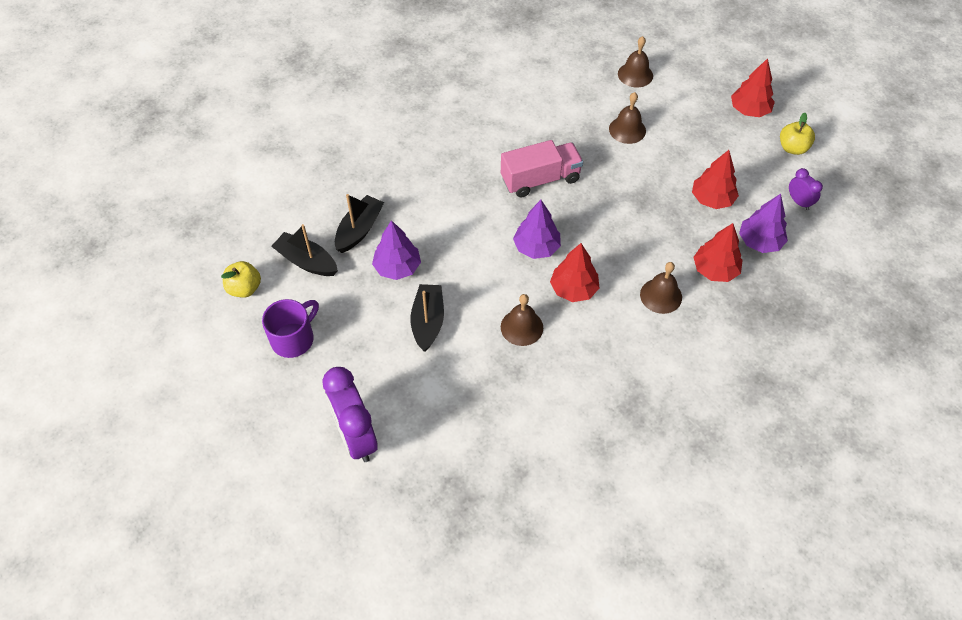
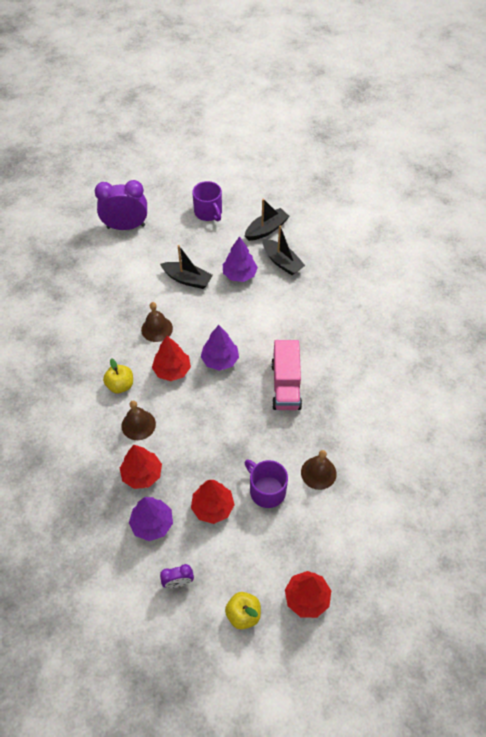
camera: 110 degrees right, 0 degrees up
(244, 288) = (258, 197): yellow apple -> yellow apple (120, 385)
(635, 74) = (388, 510): brown bell -> none
(669, 163) = (266, 490): none -> purple mug

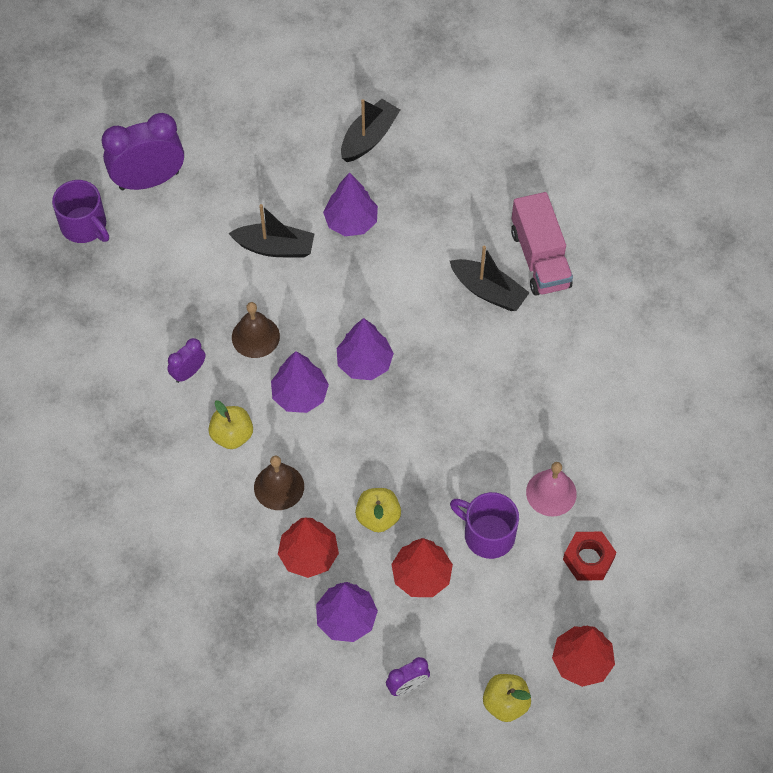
camera: 15 degrees left, 5 degrees up
(107, 341) = (188, 372): none -> purple clock
(172, 370) = (300, 395): red tree -> purple tree
(196, 460) = (378, 517): none -> yellow apple
(208, 212) = (270, 128): purple mug -> purple mug (85, 226)
(282, 262) = (408, 187): black boat -> black boat (488, 291)
(286, 385) = (470, 378): pink truck -> pink truck (540, 259)
(318, 473) = (551, 493): brown bell -> pink bell
(332, 525) = (588, 559): none -> red nut

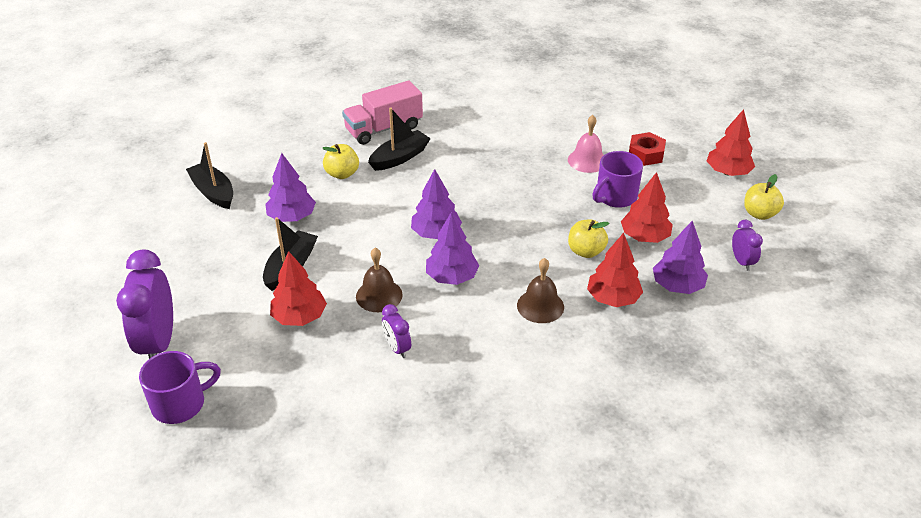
camera: 75 degrees left, 20 degrees down
(209, 279) = (299, 317): none -> red tree
(232, 435) = (477, 328): yellow apple -> yellow apple (342, 174)
(540, 259) = (384, 129): pink truck -> pink truck turned 150 degrees clockwise

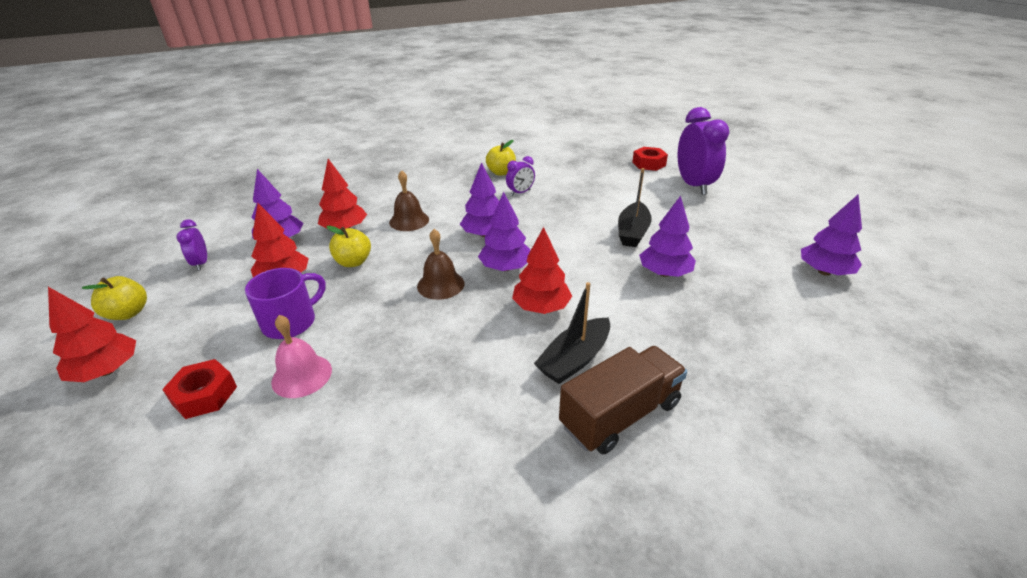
camera: 175 degrees right, 5 degrees down
(150, 208) = (824, 272): none -> purple tree
(180, 403) = (648, 164): purple mug -> red nut
(213, 192) = (776, 293): black boat -> none
(299, 317) = (602, 203): red tree -> red tree (541, 307)
(342, 174) = (640, 328): yellow apple -> yellow apple (501, 172)
(379, 295) = (545, 219): brown bell -> brown bell (440, 284)
(384, 129) = (620, 415): pink truck -> brown truck
(397, 348) = (520, 192): purple clock -> purple clock turned 90 degrees clockwise

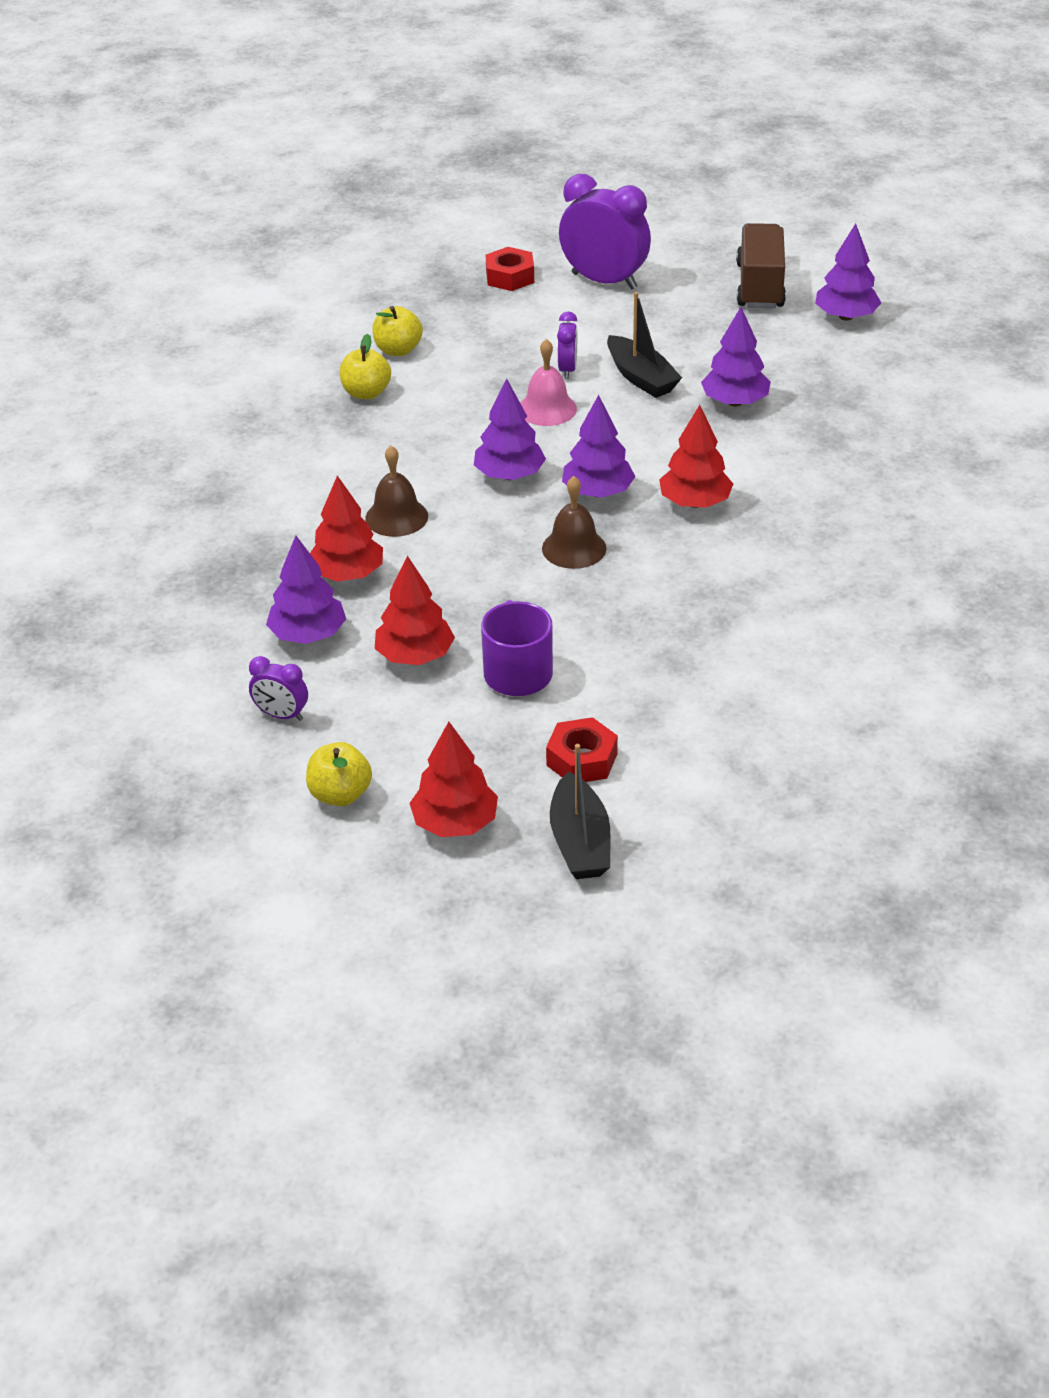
camera: 50 degrees left, 5 degrees up
(302, 375) = (623, 689): pink bell -> pink bell (547, 409)
(353, 262) = (443, 593): yellow apple -> yellow apple (398, 350)
(520, 192) = (444, 404): purple clock -> purple clock (567, 369)
(574, 359) = (790, 521): black boat -> black boat (580, 842)
(620, 415) = (878, 531): brown truck -> brown truck (760, 286)

